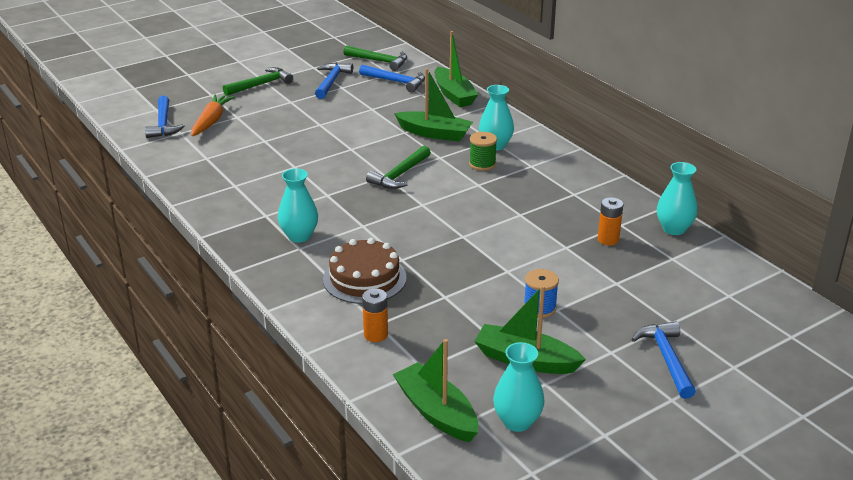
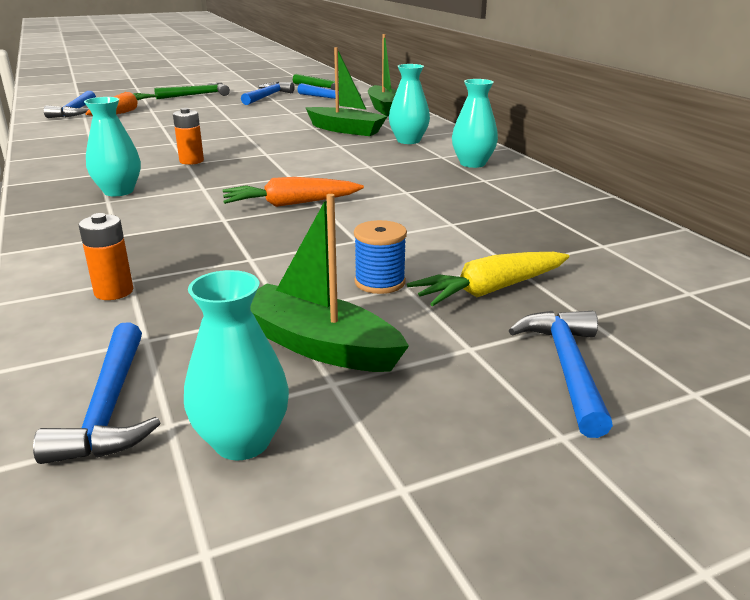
camera: 10 degrees right, 5 degrees down
(364, 278) = (158, 233): brown cake -> none
(400, 175) = (283, 154): green hammer -> none
(436, 412) = (109, 408): green boat -> blue hammer
(441, 237) = (290, 204): none -> orange carrot
(482, 164) = (384, 152): green spool -> none
(608, 239) = (513, 221): orange battery -> orange battery (191, 161)
(610, 307) = (490, 290): none -> yellow carrot
(674, 229) = (611, 217): turquoise vase -> turquoise vase (472, 163)

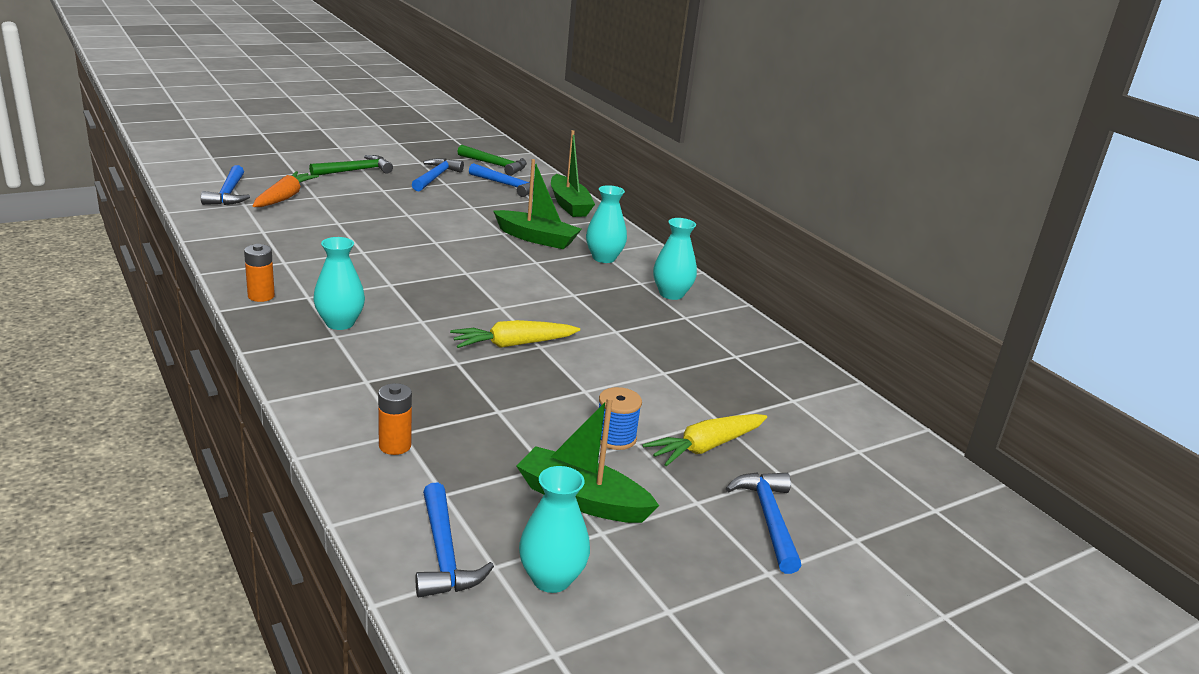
camera: 10 degrees left, 0 degrees up
(191, 161) = (394, 281): orange battery -> orange battery (261, 296)
(290, 204) = (513, 344): orange carrot -> yellow carrot

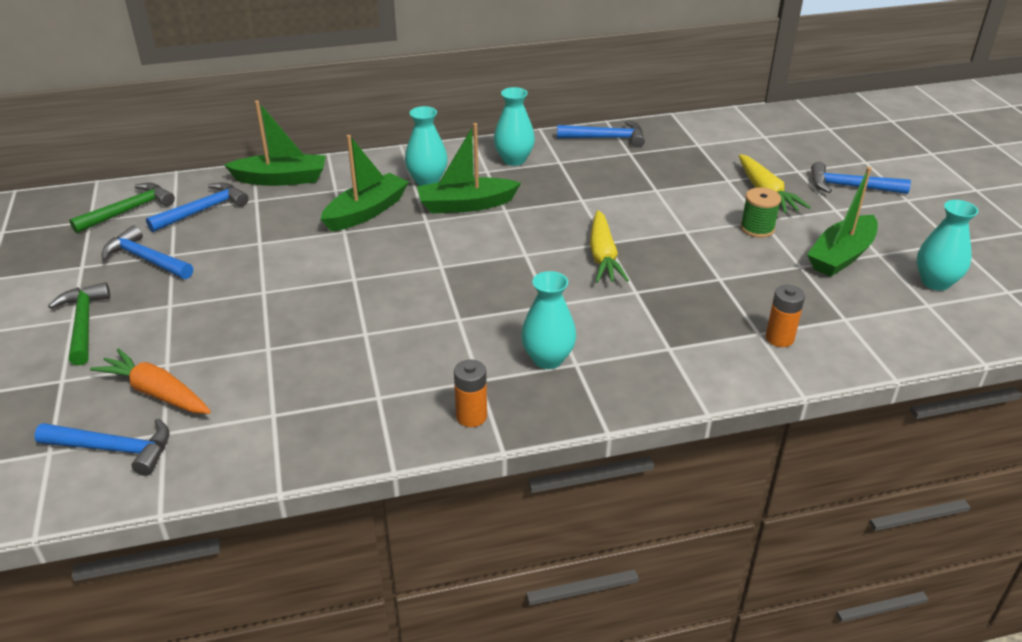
camera: 70 degrees left, 10 degrees up
(444, 553) = (919, 325): blue hammer -> blue hammer (606, 138)
(571, 277) = (466, 205): none -> green boat
(615, 438) = (757, 228): blue spool -> green spool

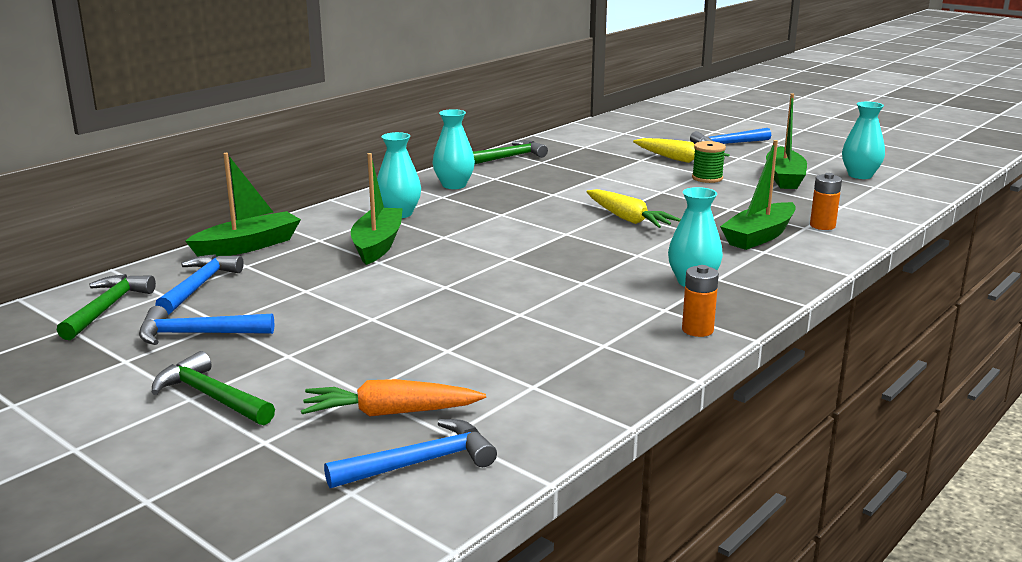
camera: 35 degrees left, 15 degrees down
(466, 205) = (462, 219): green boat -> green boat (759, 236)
(606, 138) = (508, 157): blue hammer -> green hammer

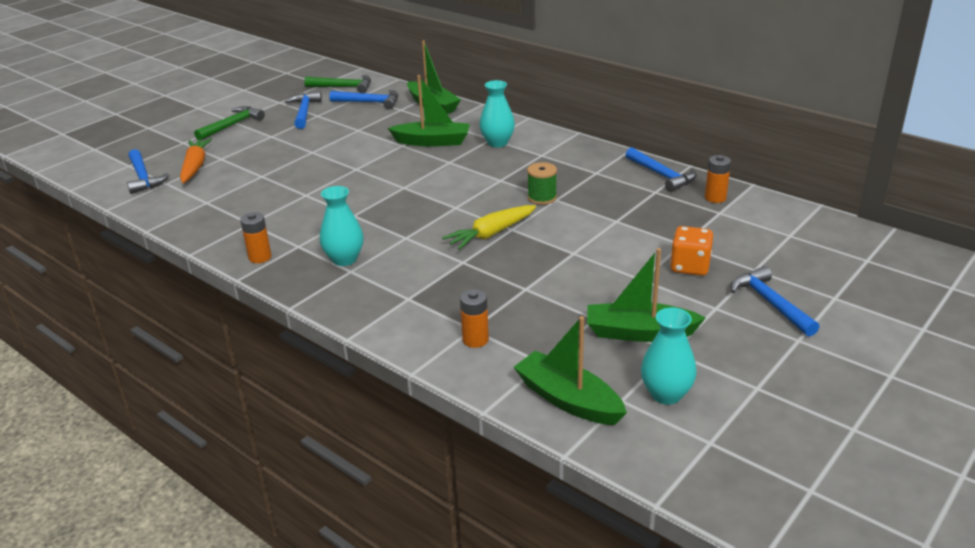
camera: 90 degrees right, 10 degrees up
(454, 185) = (571, 157): turquoise vase -> none
(508, 157) = (662, 175): green hammer -> blue hammer
(558, 145) = (715, 198): none -> orange battery
(679, 159) = (690, 267): yellow carrot -> orange dice
(707, 178) = (624, 281): green spool -> green spool (542, 198)
(759, 236) = (445, 299): green boat -> green boat (568, 400)

